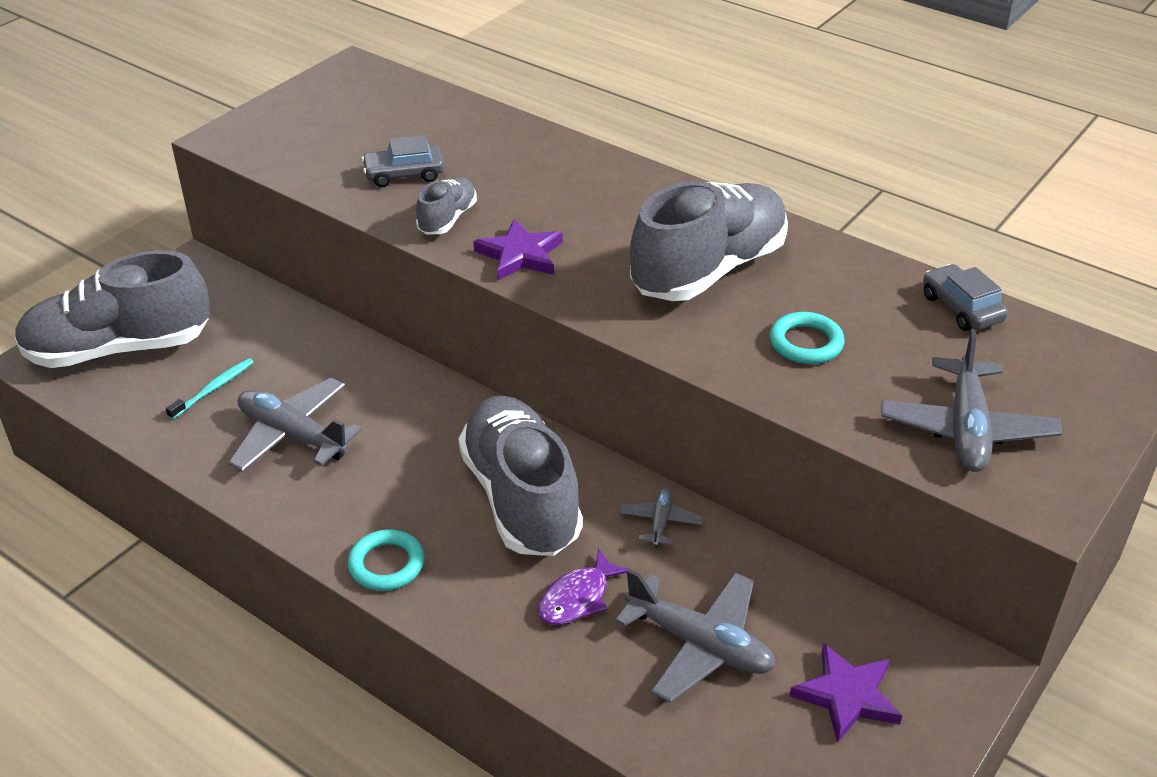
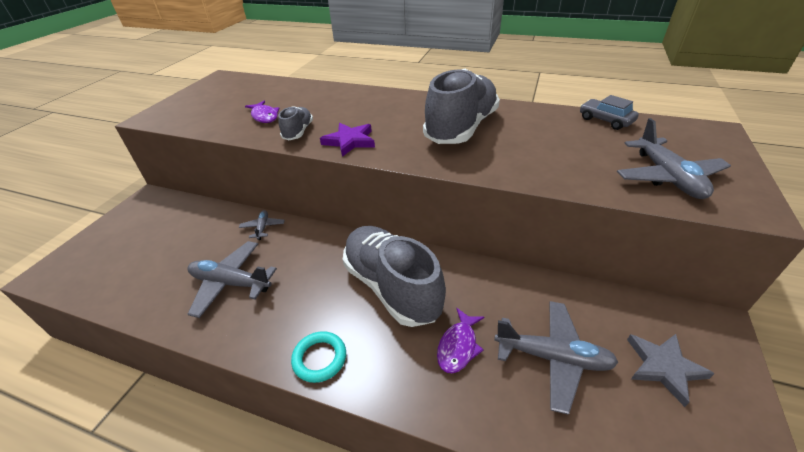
camera: 15 degrees left, 0 degrees up
(119, 349) = (103, 255): grey shoe -> none
(213, 389) = (171, 265): turquoise toothbrush -> none
(404, 174) = (264, 116): grey car -> purple fish
(660, 522) = (482, 280): grey plane -> grey plane (263, 228)
(806, 343) = (541, 152): turquoise ring -> none
(846, 696) = (663, 367): purple star -> grey star

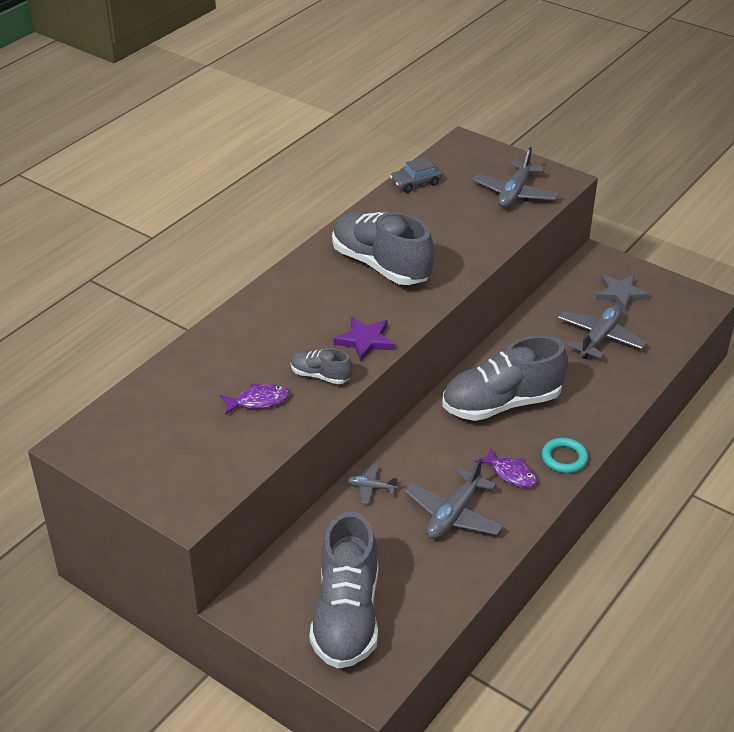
camera: 75 degrees left, 0 degrees up
(125, 245) = (347, 615): none -> grey shoe
(458, 346) = (576, 380): purple fish -> purple fish (510, 473)
(667, 177) = (514, 193): grey plane -> grey plane turned 105 degrees clockwise

